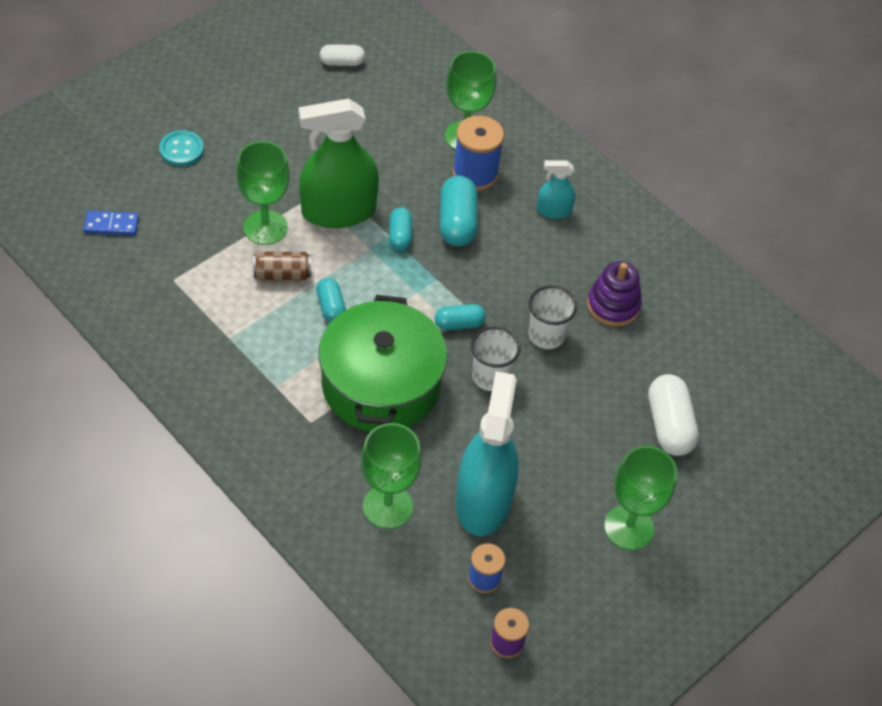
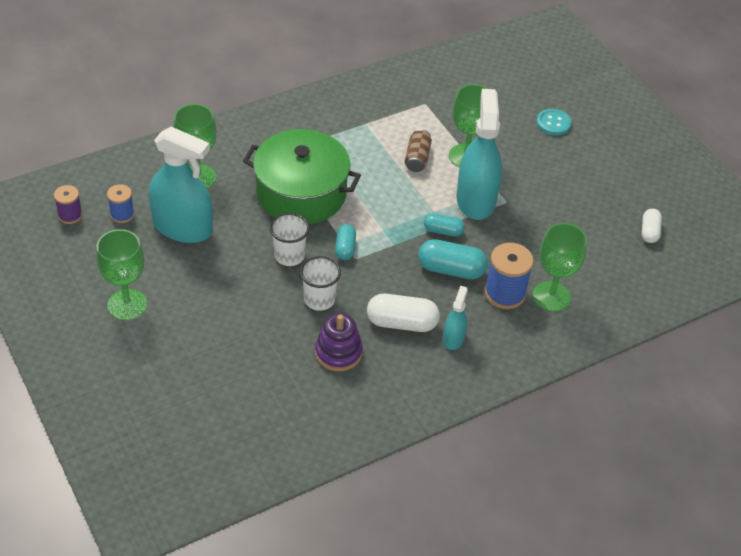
camera: 105 degrees right, 5 degrees down
(111, 225) = (482, 80): blue domino -> none
(331, 307) = (380, 179): turquoise capsule -> none
(338, 211) = (475, 200): green spray bottle -> turquoise spray bottle
(669, 425) = (207, 356): white capsule -> white capsule (402, 323)

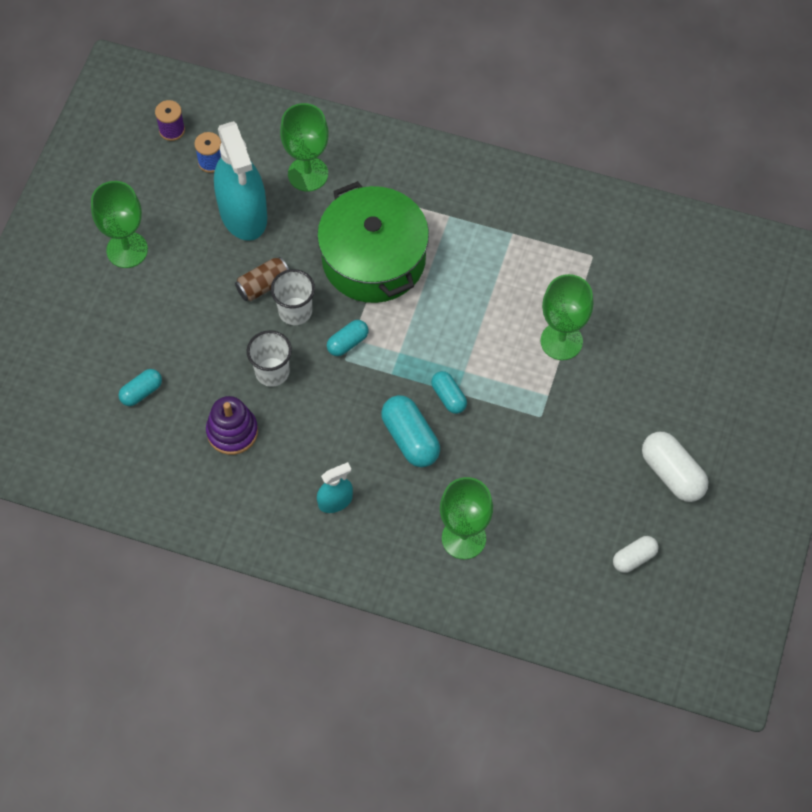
camera: 50 degrees right, 15 degrees up
(247, 378) = (141, 392): none -> turquoise capsule
(402, 323) = (311, 450): white capsule -> white capsule (672, 474)
(417, 158) = (514, 307): brown can -> brown can (263, 285)
(475, 200) = (515, 391): turquoise spray bottle -> none
(505, 293) = (427, 500): blue spool -> none
(553, 123) = (689, 375): turquoise button -> none

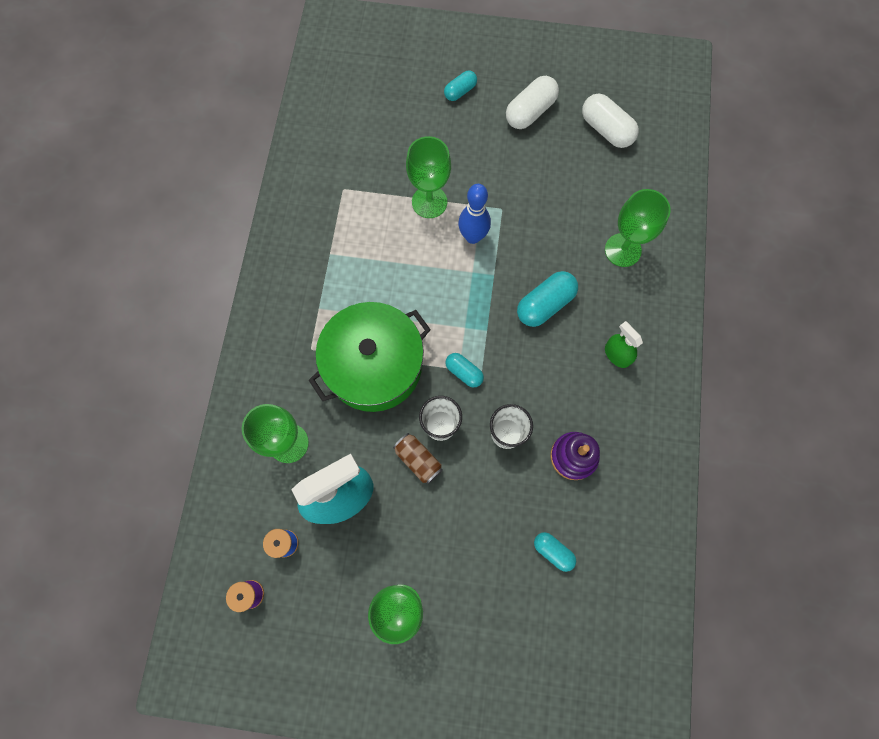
camera: 100 degrees left, 10 degrees up
(335, 501) = (617, 355): turquoise spray bottle -> green spray bottle
(448, 397) = (499, 280): turquoise capsule -> turquoise capsule (460, 91)
(509, 379) = (473, 236): none -> blue bowling pin
(634, 558) = (606, 130): white capsule -> white capsule, size x1.65

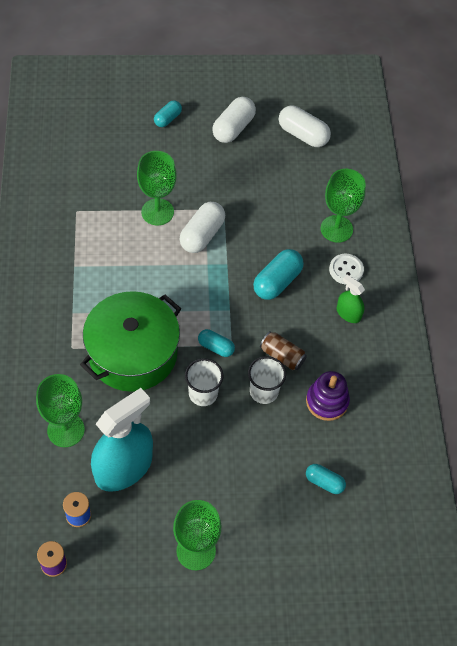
camera: 15 degrees left, 15 degrees down
(418, 460) = (188, 426): brown can -> brown can (282, 356)
(473, 236) = (202, 235): blue bowling pin -> white capsule
(624, 301) = (346, 270): none -> white button

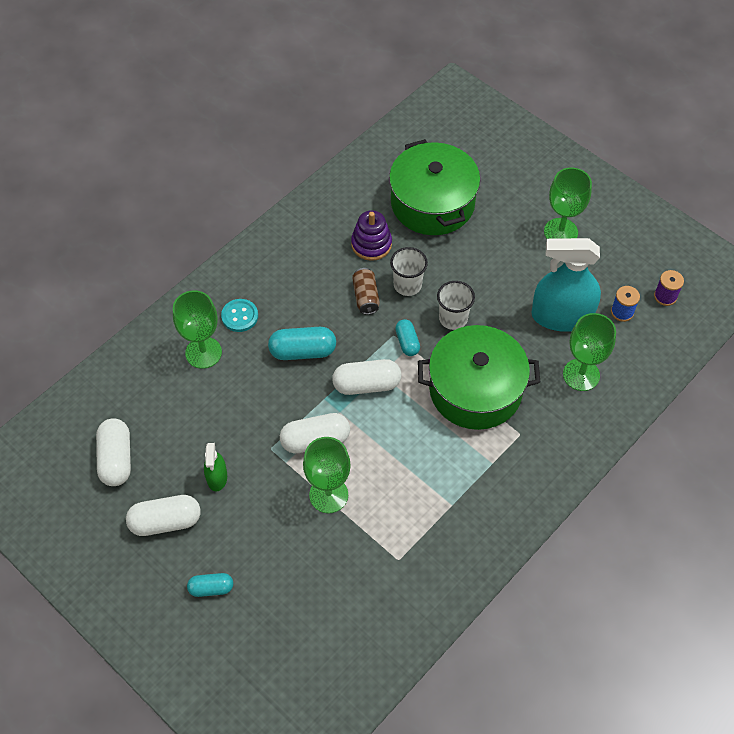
camera: 130 degrees left, 0 degrees up
(210, 295) = (366, 385): none -> white capsule
(324, 482) = (432, 203): turquoise capsule -> green pot
(346, 270) = (239, 316): white button -> turquoise button
(348, 313) = (280, 285): green spray bottle -> green spray bottle (217, 477)

